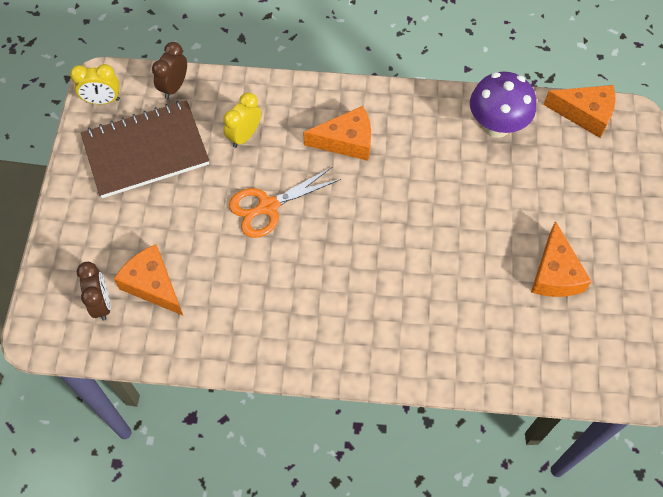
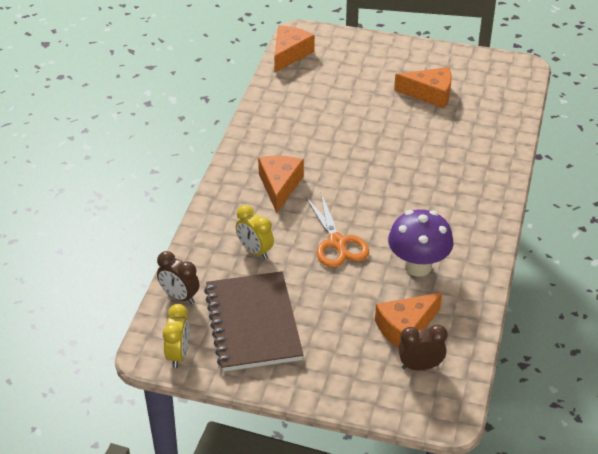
camera: 80 degrees left, 20 degrees down
(496, 126) = (288, 100): purple mushroom -> purple mushroom (418, 266)

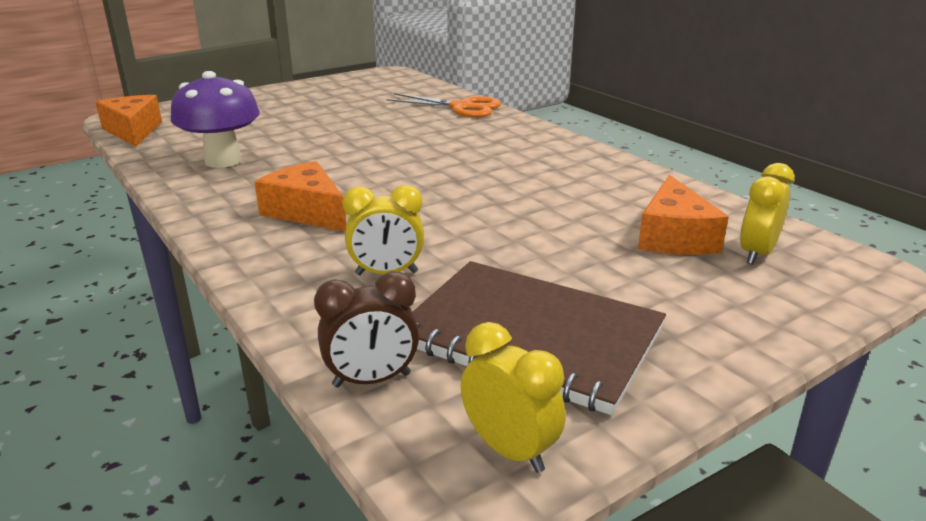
camera: 50 degrees left, 15 degrees down
(337, 243) = (466, 218): orange scissors -> orange scissors (461, 107)
(418, 266) = (576, 193): purple mushroom -> purple mushroom (223, 161)
(420, 366) = (756, 254): brown clock -> yellow clock
(430, 94) = (341, 105): orange cheese -> none

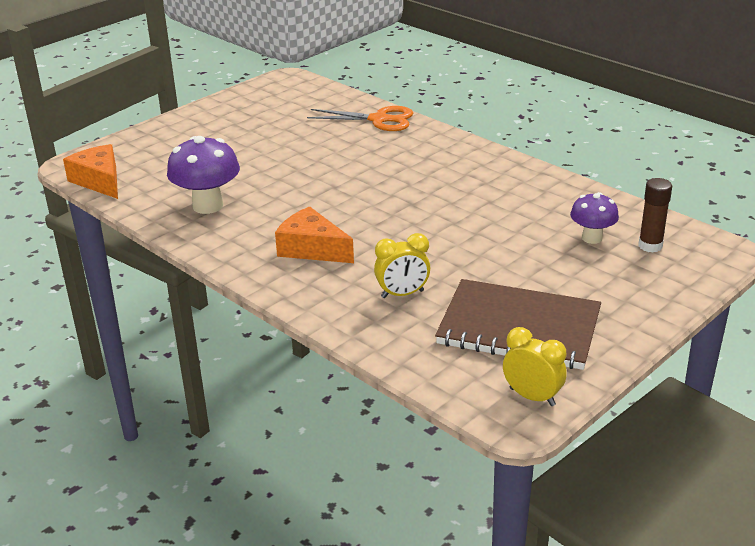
camera: 10 degrees left, 5 degrees up
(372, 380) = (433, 369): brown clock -> none
(674, 236) = (592, 238): orange cheese -> purple mushroom
(756, 254) = (650, 246): yellow clock -> brown glue stick

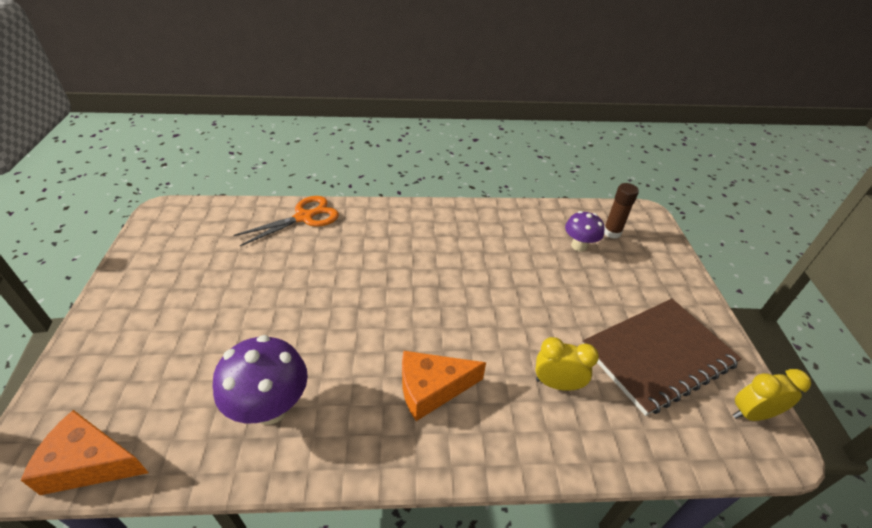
camera: 50 degrees left, 10 degrees up
(402, 294) = (557, 384): yellow clock -> yellow clock turned 105 degrees counterclockwise

